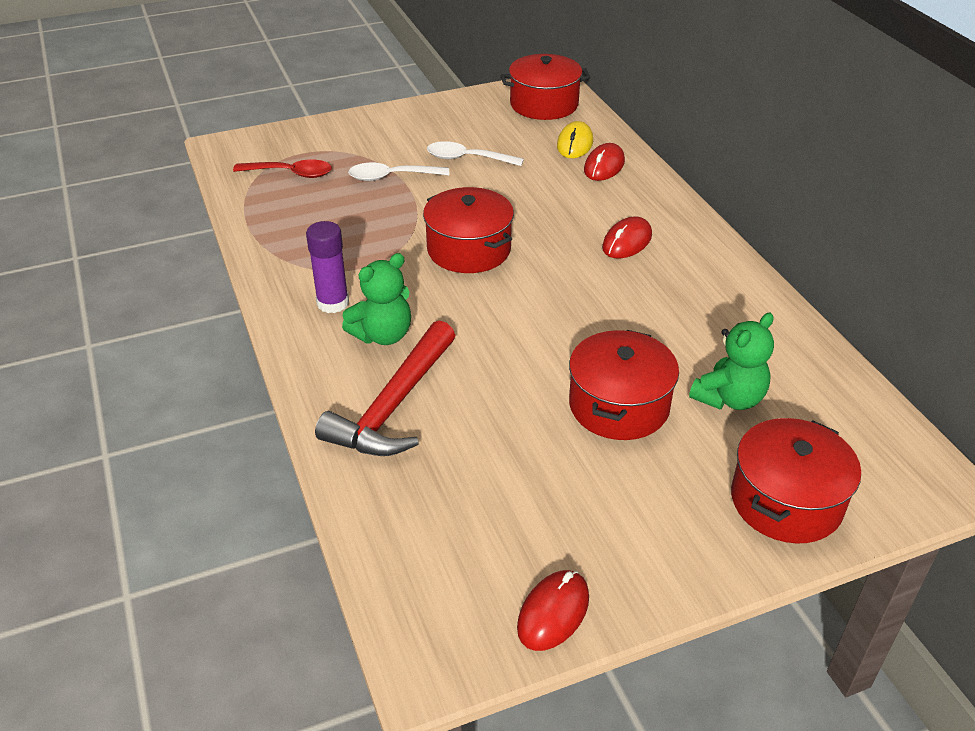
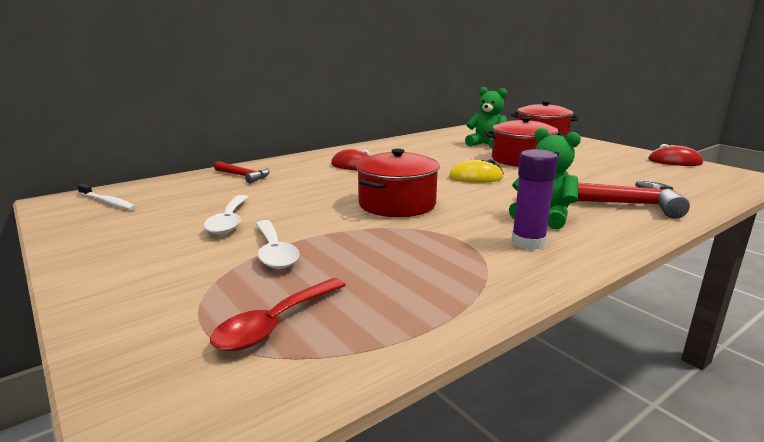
camera: 105 degrees left, 20 degrees down
(291, 173) = (275, 324): red spoon -> red spoon turned 135 degrees counterclockwise
(544, 104) = (108, 202): red pot -> white toothbrush
(575, 144) = (202, 186): yellow mouse -> yellow mouse (476, 177)
(604, 166) = (243, 176): red mouse -> red hammer

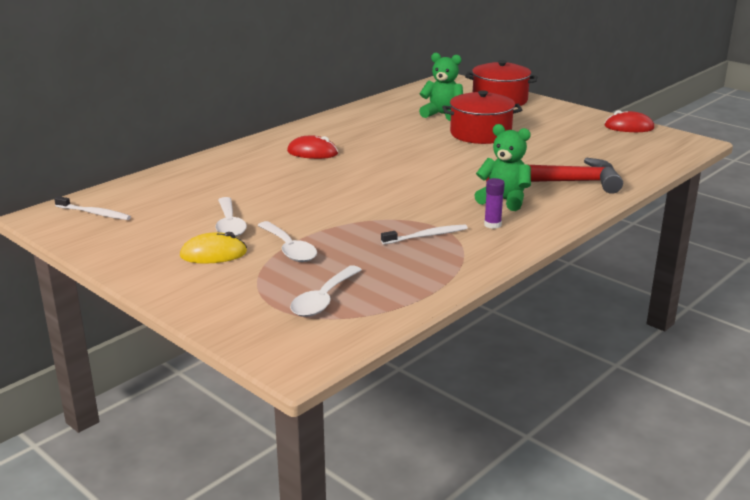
camera: 10 degrees left, 5 degrees up
(243, 176) = (205, 173): red hammer -> none
(275, 324) = (323, 300): red spoon -> white spoon
(397, 204) = (373, 196): red pot -> none
(444, 249) = (426, 236): none -> white toothbrush
(476, 177) = (439, 160): yellow mouse -> yellow mouse (213, 254)
(528, 242) = (492, 225): purple glue stick -> purple glue stick, size x0.63

